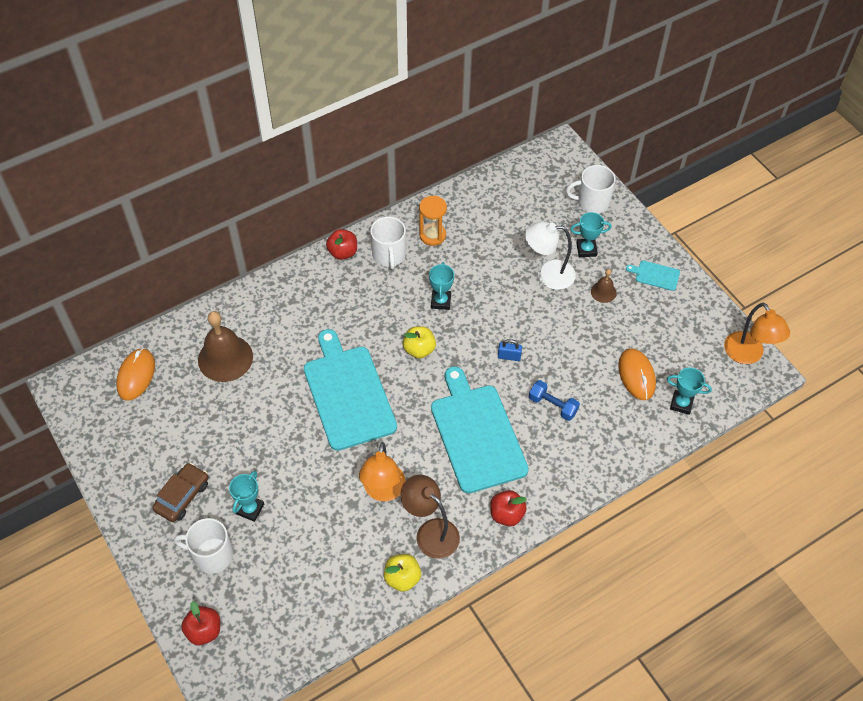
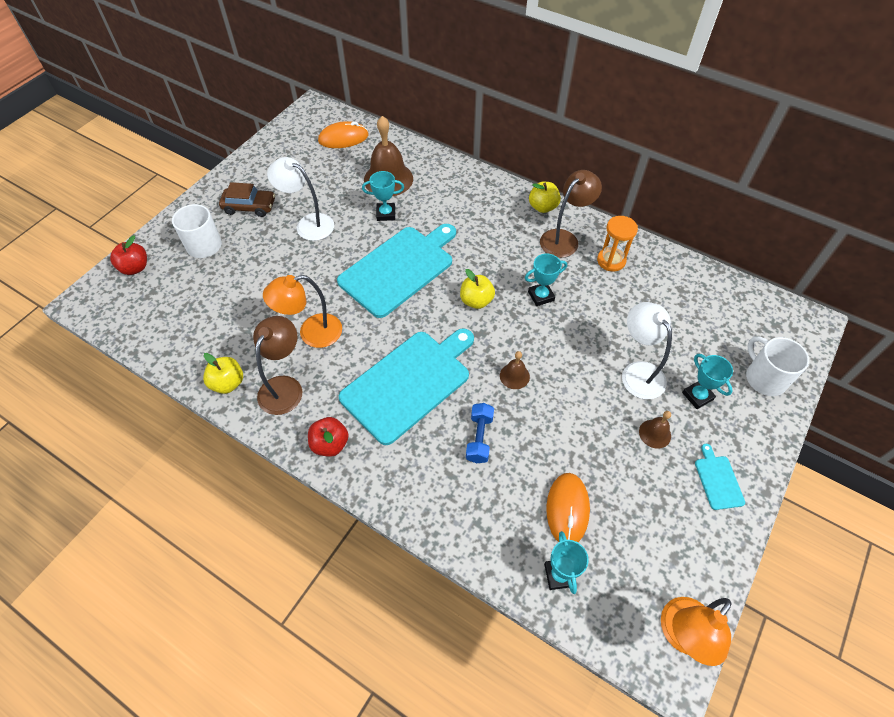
camera: 65 degrees right, 0 degrees up
(242, 450) = (308, 224): none -> white lamp
(250, 509) = (255, 251): turquoise trophy -> turquoise trophy (386, 214)
(343, 252) = (543, 207): red apple -> yellow apple
(389, 255) = (564, 238): white mug -> brown lamp
(509, 356) = (514, 376): blue padlock -> brown bell
(636, 375) = (567, 509): orange mouse -> orange mouse turned 45 degrees counterclockwise

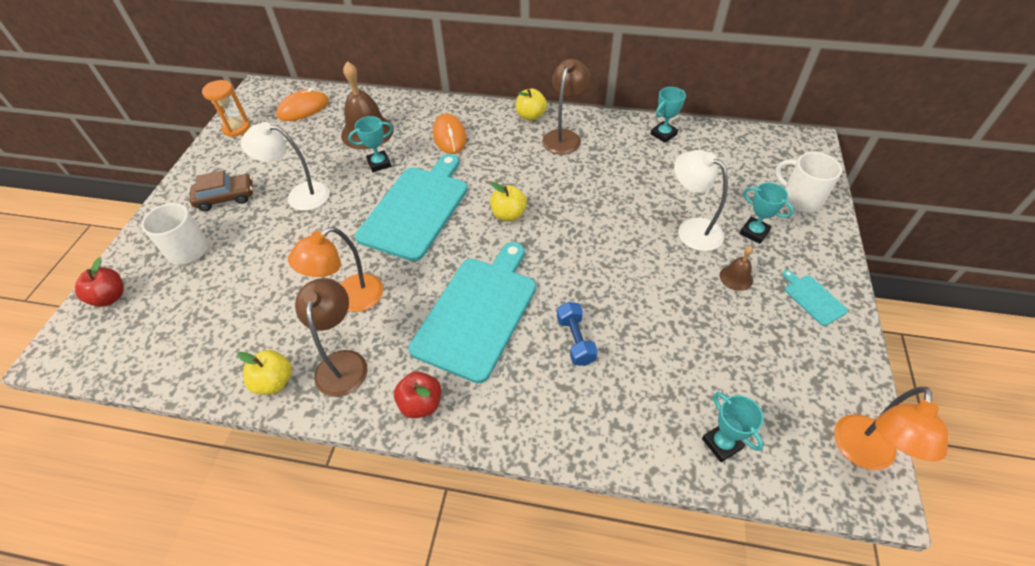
camera: 20 degrees left, 5 degrees down
(514, 376) = (580, 270): brown bell -> none
(541, 296) = (568, 192): turquoise trophy -> turquoise trophy (663, 134)
(567, 509) = (695, 376): orange mouse -> orange mouse (449, 136)
(611, 261) = (616, 143): orange hourglass -> orange hourglass (236, 128)

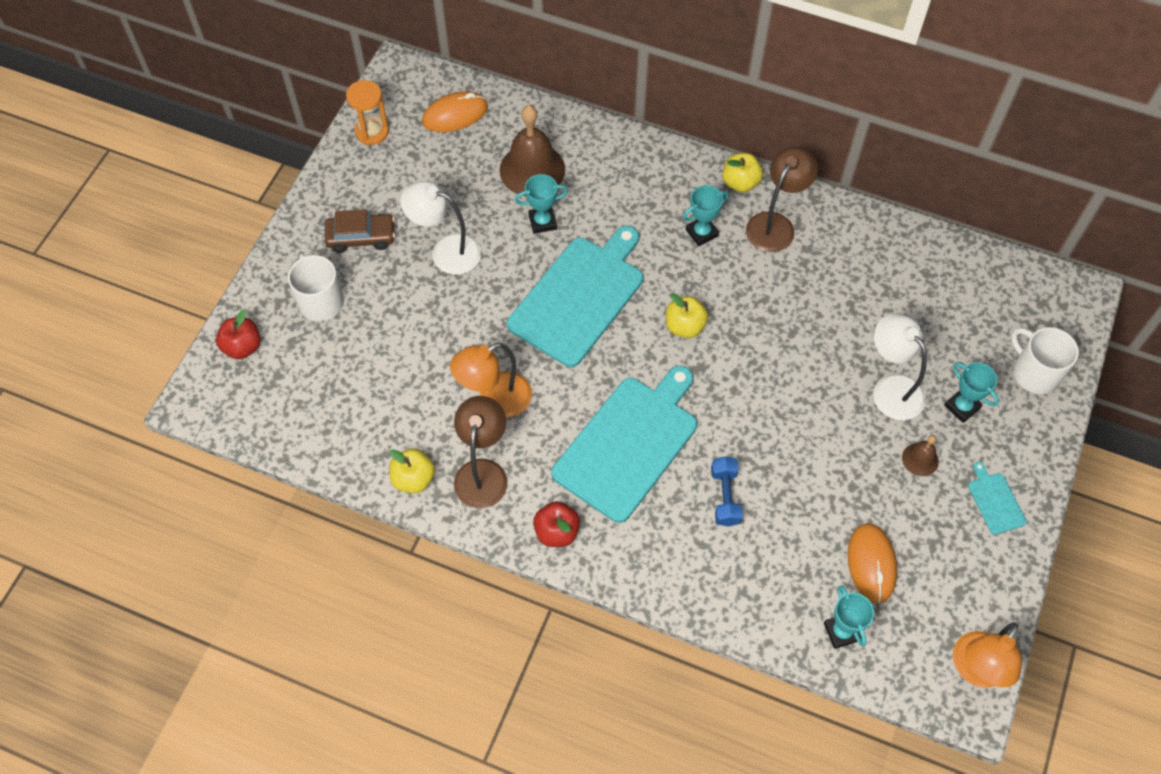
camera: 10 degrees right, 10 degrees up
(449, 136) = (633, 196): orange mouse -> orange mouse (871, 564)
(663, 134) = (900, 245): turquoise trophy -> turquoise trophy (701, 233)

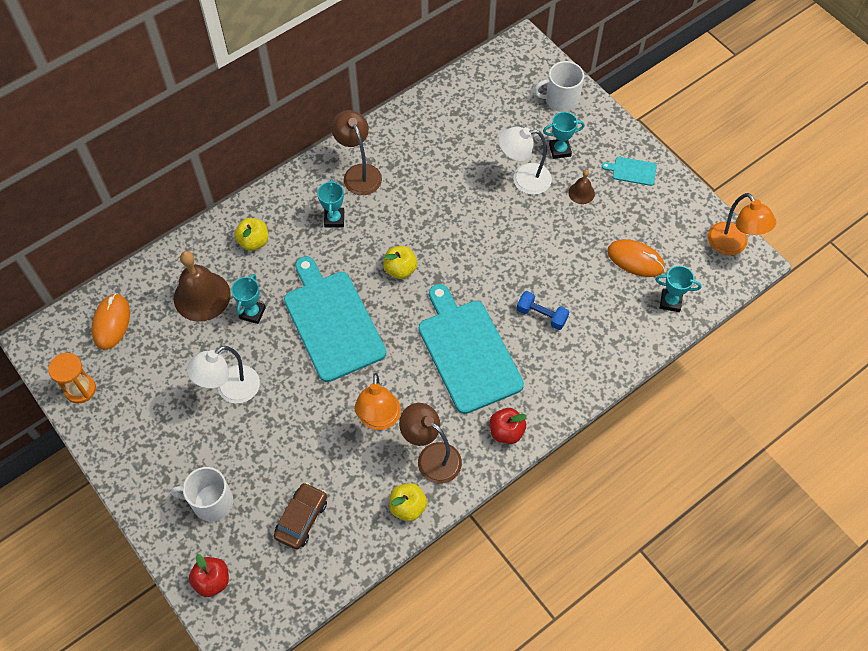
camera: 60 degrees left, 0 degrees up
(361, 237) = (174, 444): brown car -> brown car (301, 519)
(740, 183) = (311, 174): yellow apple -> yellow apple (254, 242)

